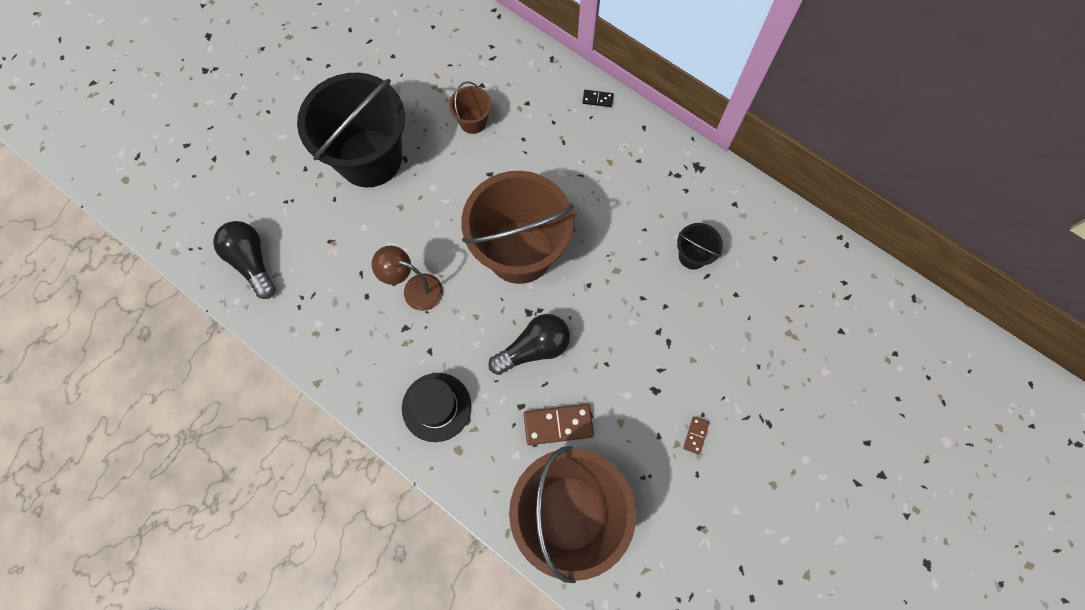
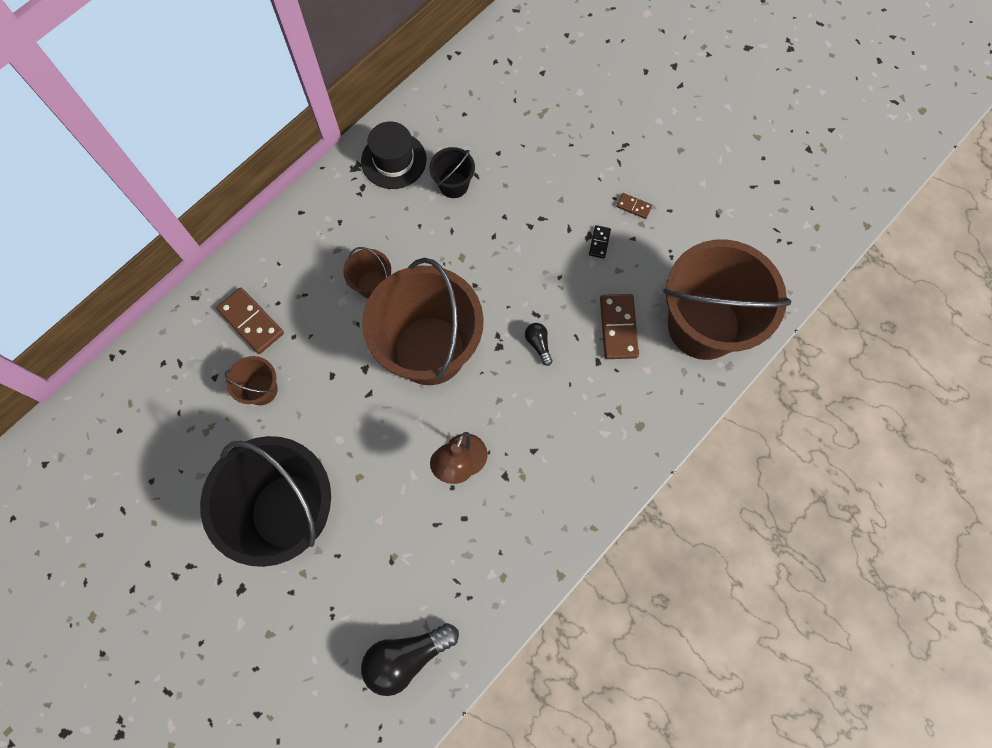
camera: 85 degrees left, 0 degrees up
(436, 407) = (594, 446): black hat -> black hat (393, 160)
(533, 104) = (251, 322): none -> brown domino
(534, 348) = (538, 344): black light bulb -> black light bulb, size x0.49
(579, 196) = (372, 284): none -> brown bucket
(597, 99) = (257, 254): black domino -> black domino (599, 242)

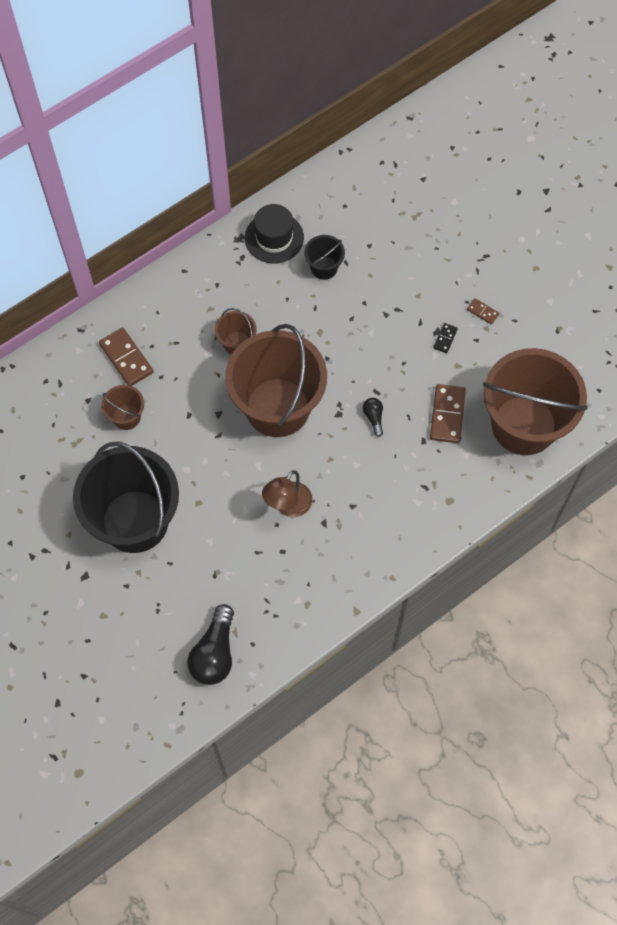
camera: 10 degrees right, 5 degrees down
(406, 657) = (214, 653): black light bulb -> black light bulb turned 60 degrees counterclockwise

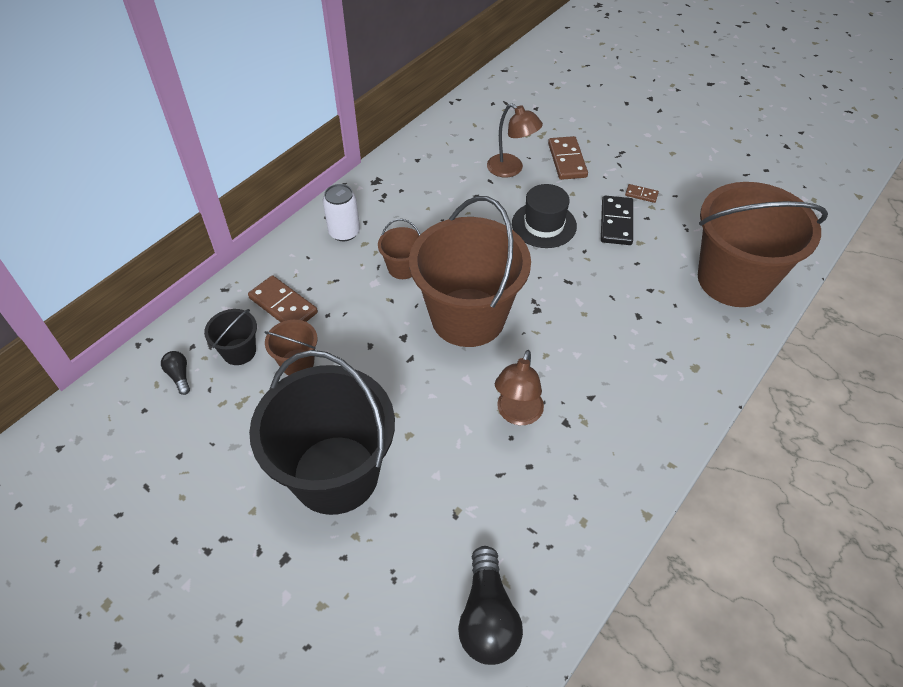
camera: 15 degrees left, 15 degrees down
(195, 292) = (344, 232): none -> white can
(274, 238) = (411, 174): black hat -> black hat (544, 225)
(324, 268) = (470, 188): black bucket -> black bucket (239, 351)
(370, 253) = (511, 169): none -> brown lamp
(374, 417) = (576, 305): black light bulb -> black light bulb (179, 376)
(445, 338) = (616, 222): black domino -> black domino, size x1.95
(447, 415) = (651, 287): brown domino -> brown domino (567, 160)

